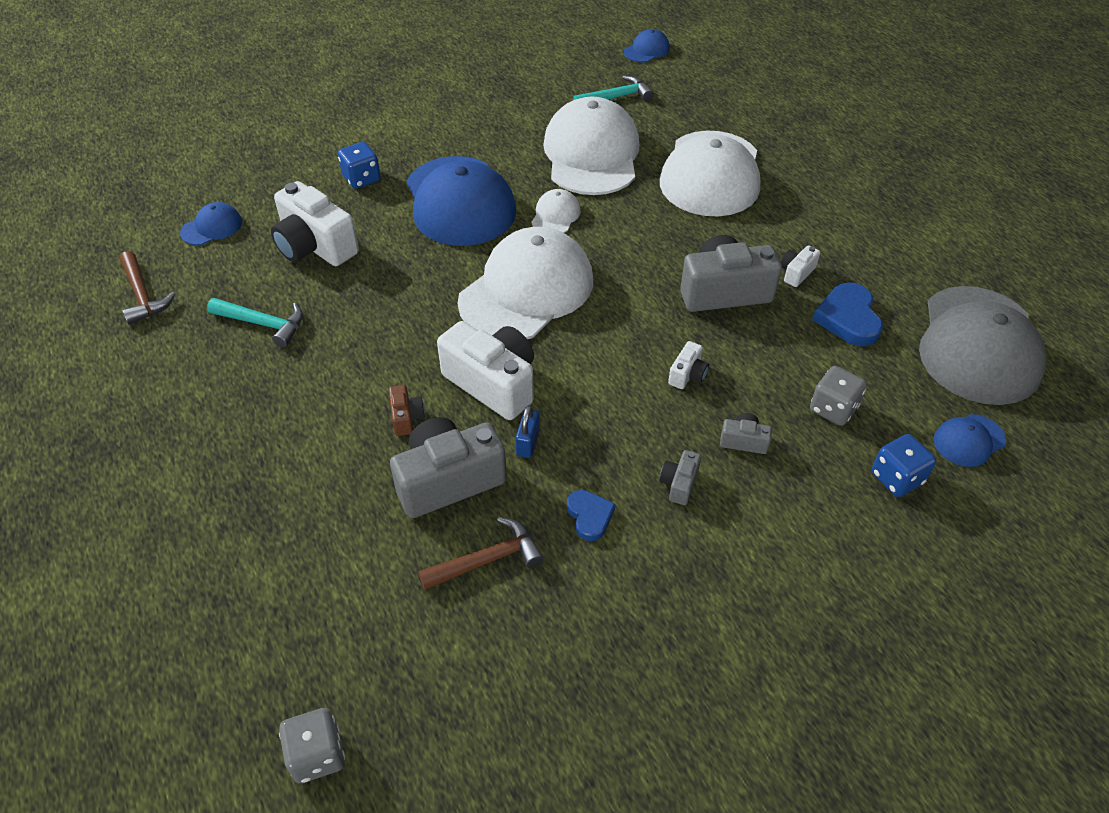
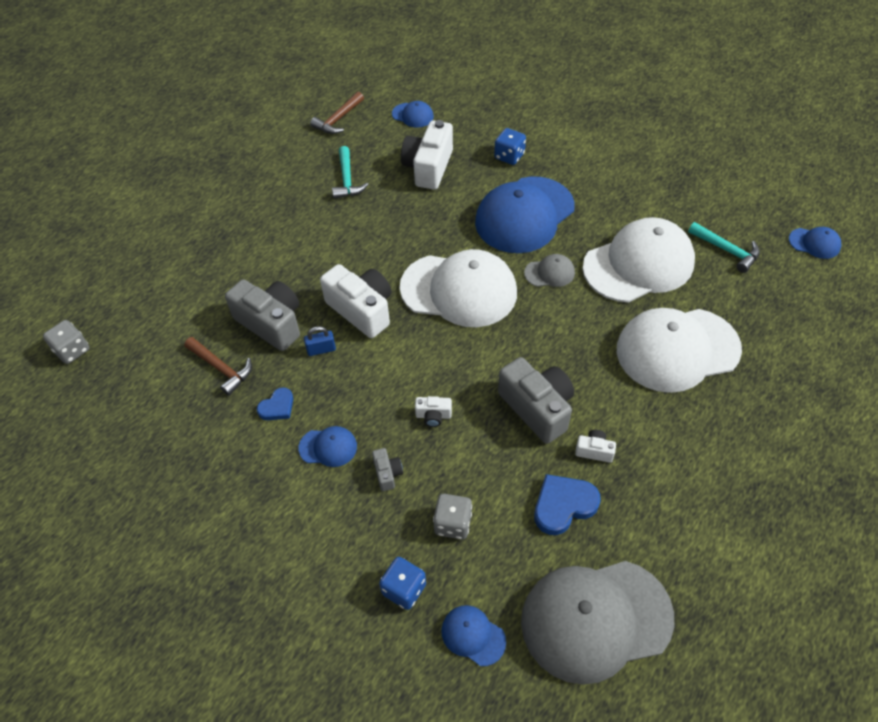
camera: 65 degrees right, 5 degrees up
(406, 417) = (310, 280): brown camera -> none
(493, 383) = (362, 310): white camera -> white camera turned 60 degrees counterclockwise
(555, 215) = (549, 273): white cap -> grey cap
(679, 484) = (328, 447): grey camera -> blue cap

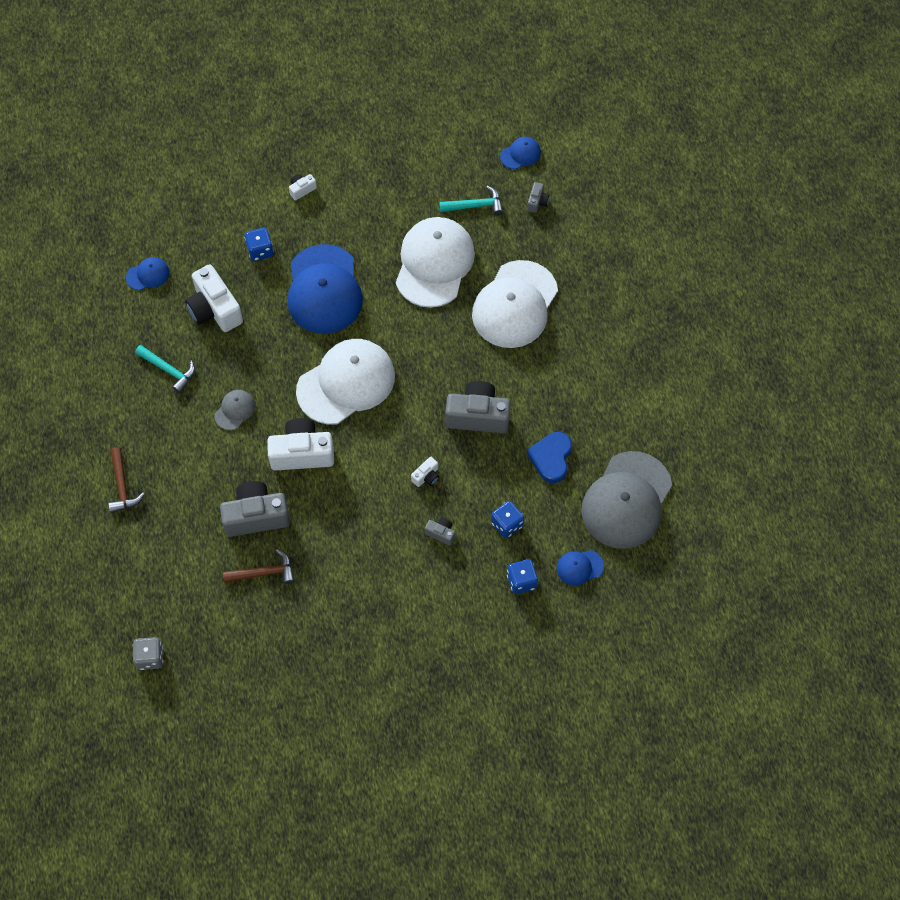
camera: 50 degrees left, 10 degrees up
(277, 407) = (330, 560): blue heart -> none
(321, 349) = (310, 502): blue padlock -> none
(328, 447) = (390, 552): blue cap -> none
(338, 119) = (95, 327): brown hammer -> brown hammer (122, 486)
(452, 523) = (507, 524): grey dice -> blue dice
(549, 273) = (387, 319): grey cap -> grey cap (235, 410)
(594, 451) = (534, 411): white camera -> white camera (302, 189)
(791, 288) = (537, 202): none -> grey camera

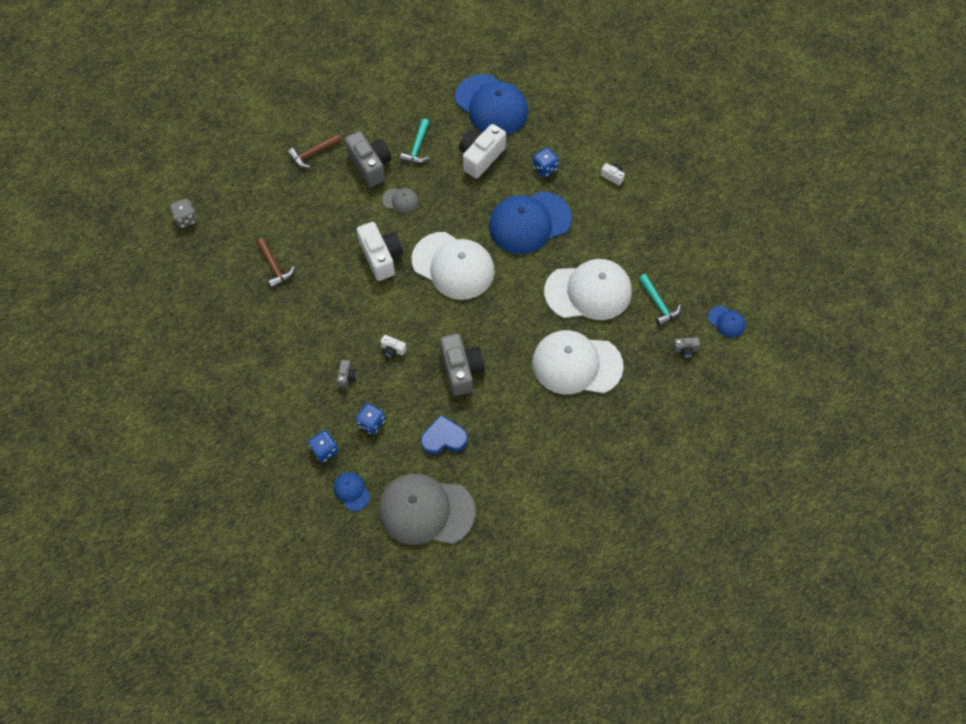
camera: 70 degrees right, 0 degrees up
(148, 275) = (491, 105): blue cap -> blue cap, size x2.29
(256, 516) = (318, 245): grey camera -> grey camera (370, 165)

